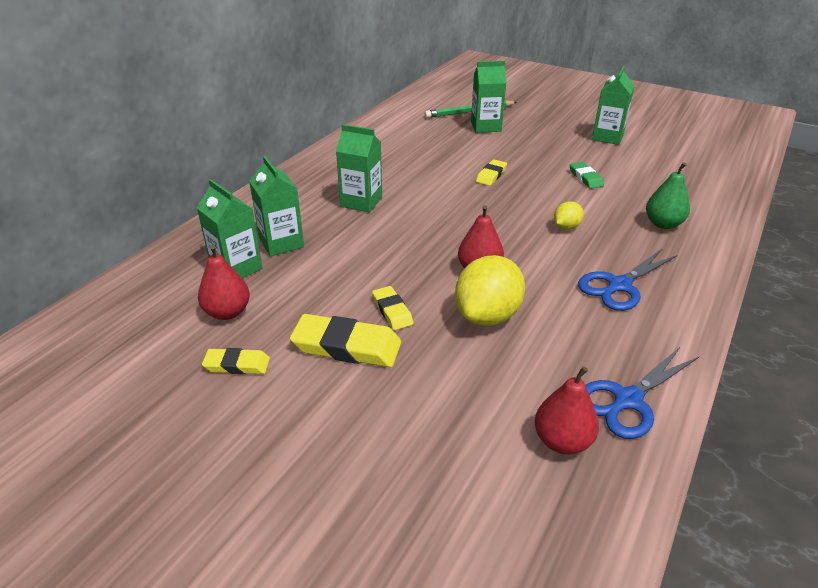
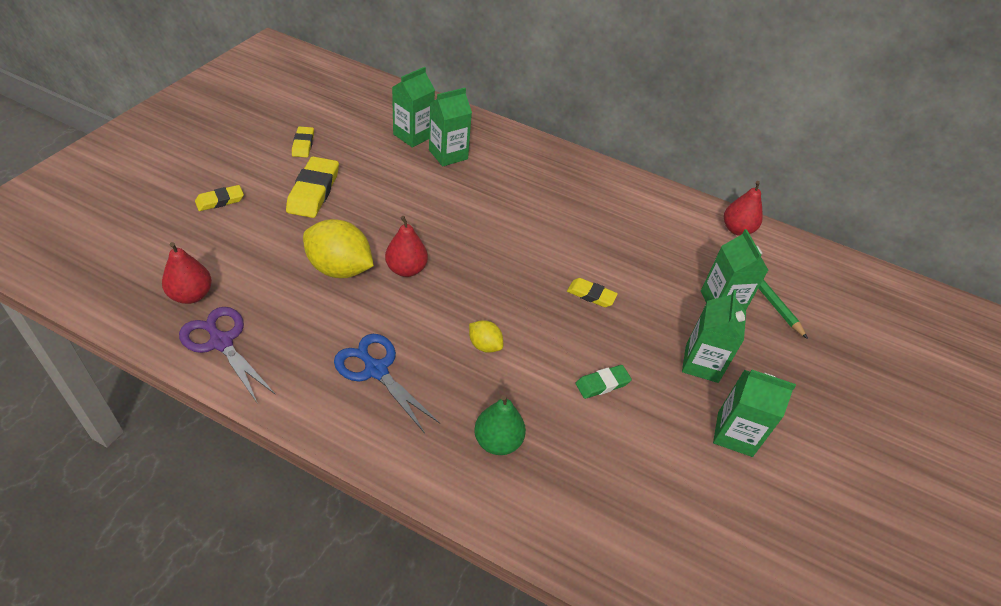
camera: 80 degrees right, 10 degrees up
(227, 312) = (359, 136): red pear -> red pear (737, 229)
(361, 202) = (519, 197): green carton -> green carton (701, 363)
(392, 311) = (352, 214): yellow eraser -> yellow eraser (220, 201)
(627, 400) = (221, 342): blue scissors -> purple scissors

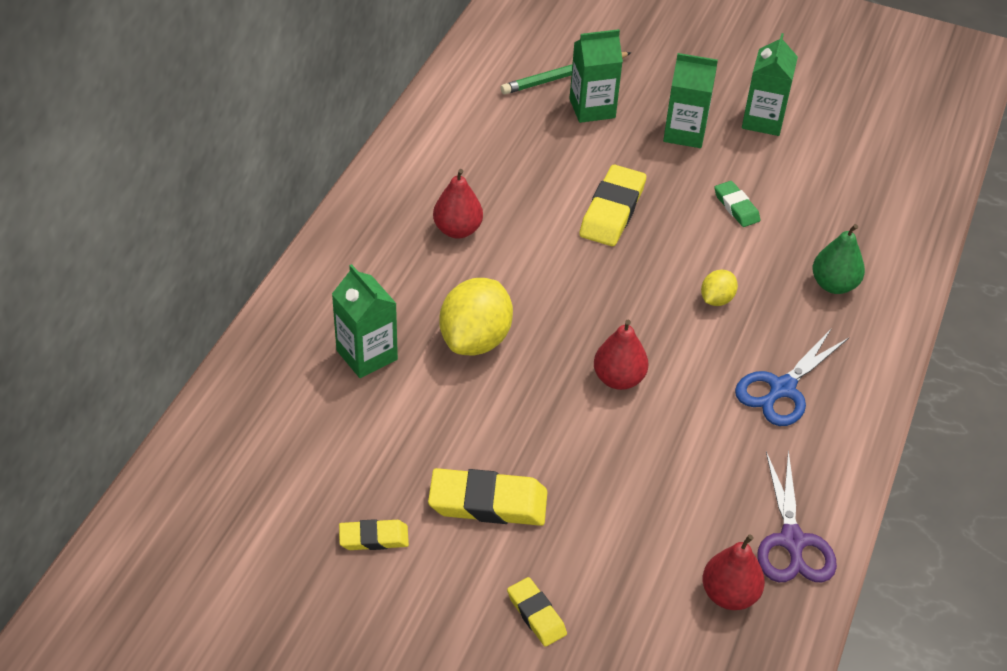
camera: 90 degrees left, 0 degrees up
(221, 342) = (792, 541): purple scissors -> purple scissors turned 45 degrees counterclockwise
(339, 269) = (637, 446): yellow lemon -> yellow lemon (475, 339)
(413, 135) = (324, 401): green carton -> none
(591, 295) = (612, 211): yellow eraser -> yellow eraser, size x1.74
(737, 229) = (465, 81): red pear -> red pear (457, 230)

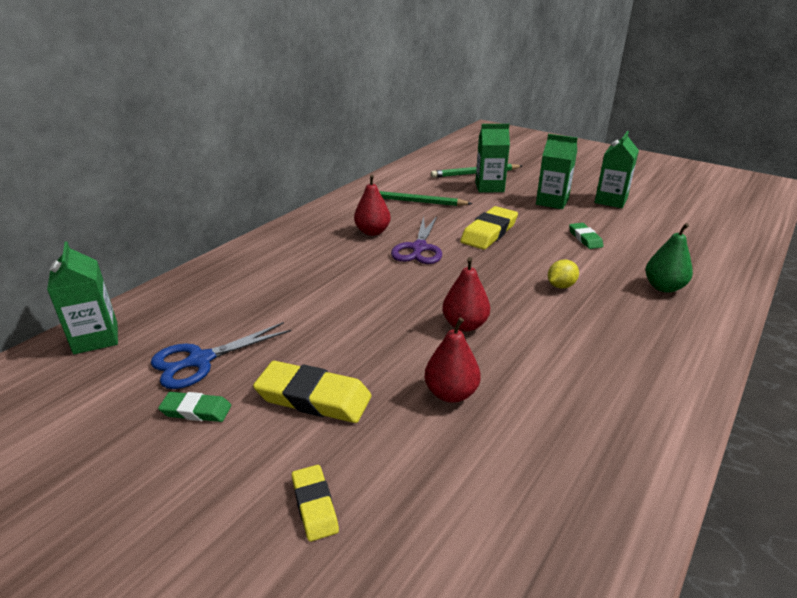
camera: 15 degrees right, 15 degrees down
(367, 355) = (269, 288): green carton -> green carton (96, 338)
(374, 538) = (196, 410): yellow eraser -> green eraser
(475, 339) = (357, 289): yellow lemon -> none
(496, 156) = (416, 202): none -> green pencil
(729, 594) = (534, 521): red pear -> red pear (451, 393)
(782, 389) = (613, 349): blue scissors -> blue scissors (200, 361)
(792, 541) = (614, 477): purple scissors -> purple scissors (419, 248)

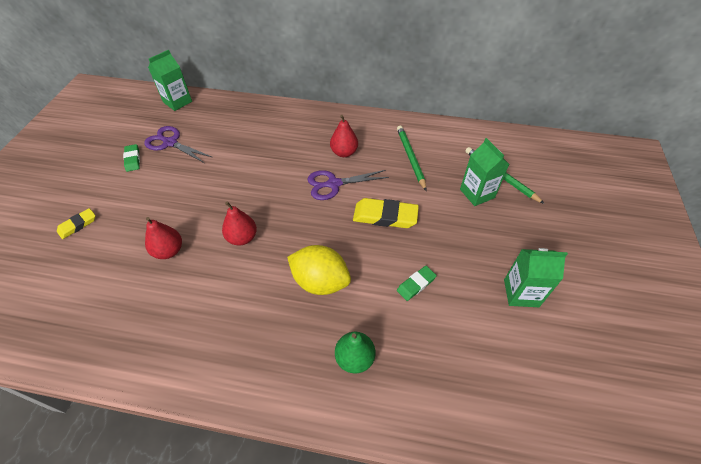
camera: 65 degrees right, 20 degrees up
(200, 361) = (170, 143): blue scissors -> purple scissors
(313, 397) = (151, 195): yellow eraser -> none
(552, 202) = (479, 245): green carton -> none
(561, 286) = (320, 281): yellow lemon -> yellow lemon, size x1.99

